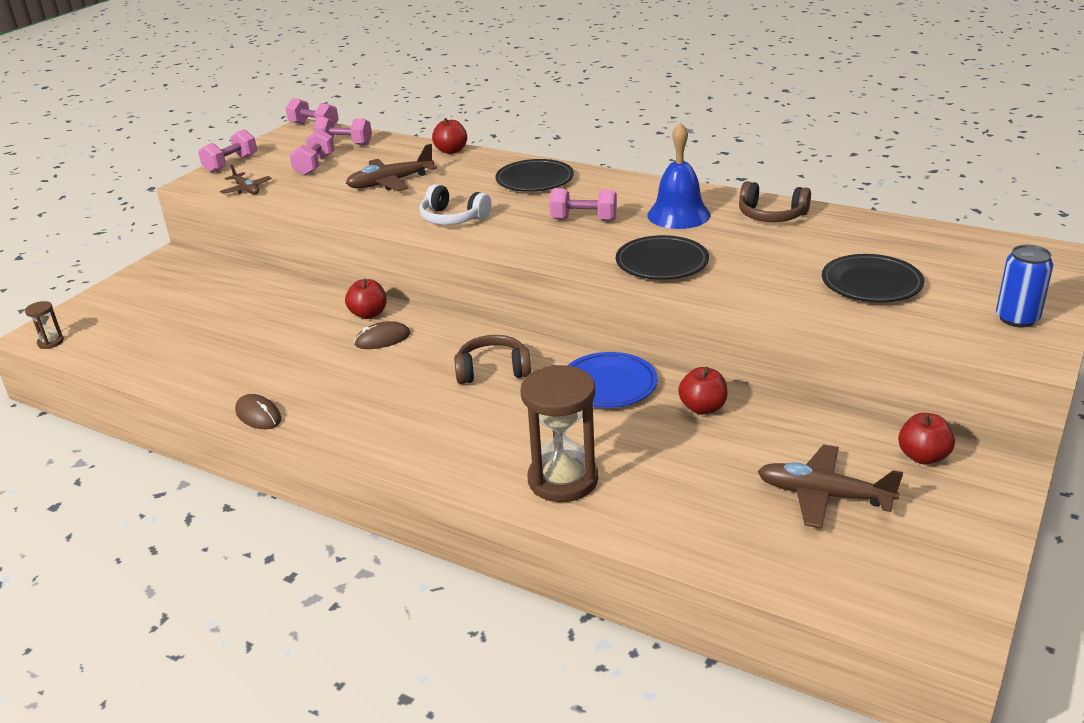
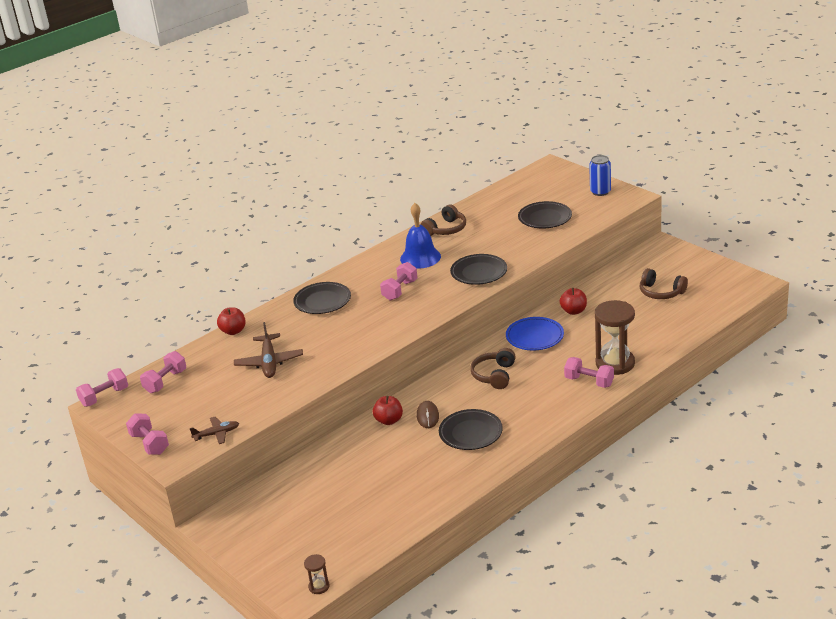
camera: 70 degrees left, 0 degrees up
(258, 415) = (491, 472): brown mouse -> none
(315, 165) = (198, 398): pink dumbbell -> pink dumbbell (589, 381)
(348, 380) = (470, 433): none -> black plate
(453, 218) = (356, 339): white headphones -> none
(823, 495) = (661, 292): brown plane -> brown headphones
(923, 456) = (645, 261): red apple -> none

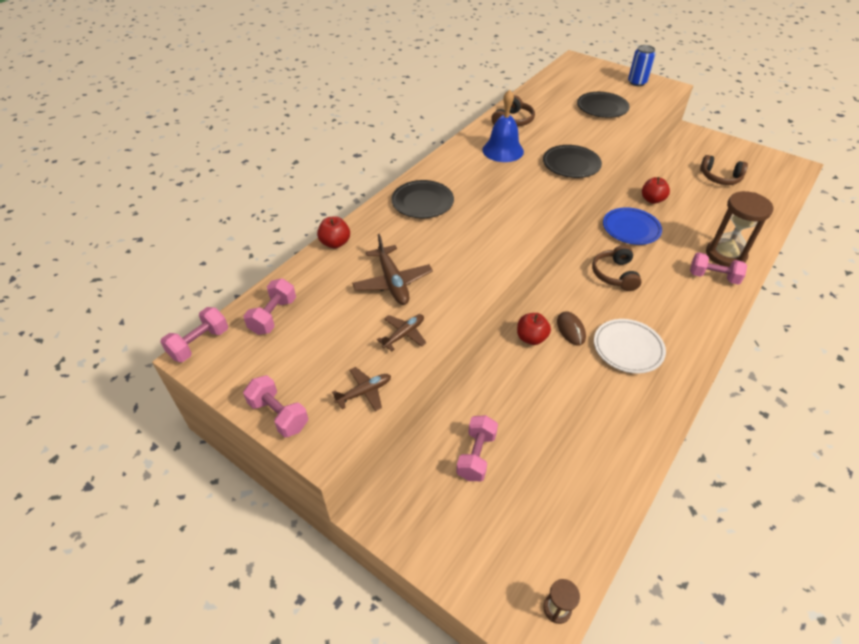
camera: 15 degrees left, 15 degrees up
(262, 399) = (404, 334): none -> brown plane
(400, 290) = (500, 187): pink dumbbell -> pink dumbbell (476, 455)
(470, 433) = (628, 348): black plate -> white plate

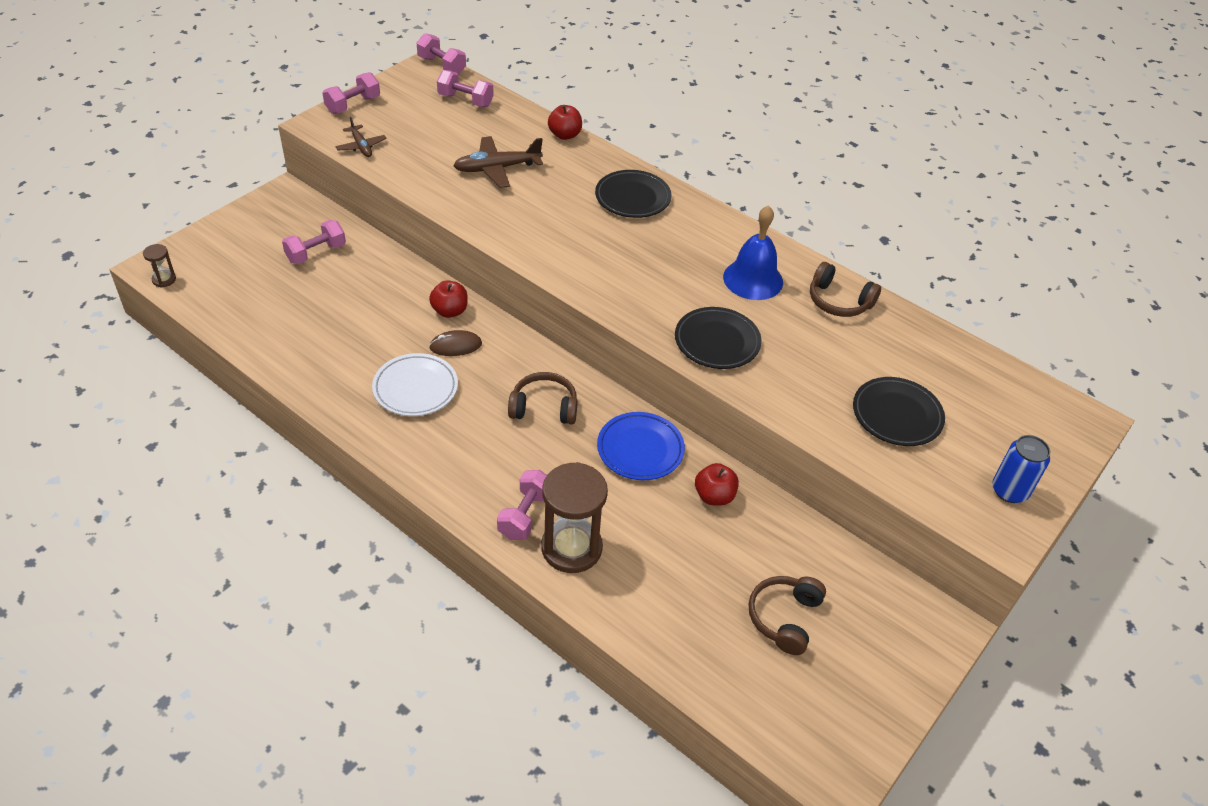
camera: 90 degrees right, 0 degrees up
(404, 334) = (422, 171): brown plane -> none
(476, 455) = (316, 253): pink dumbbell -> pink dumbbell turned 60 degrees counterclockwise

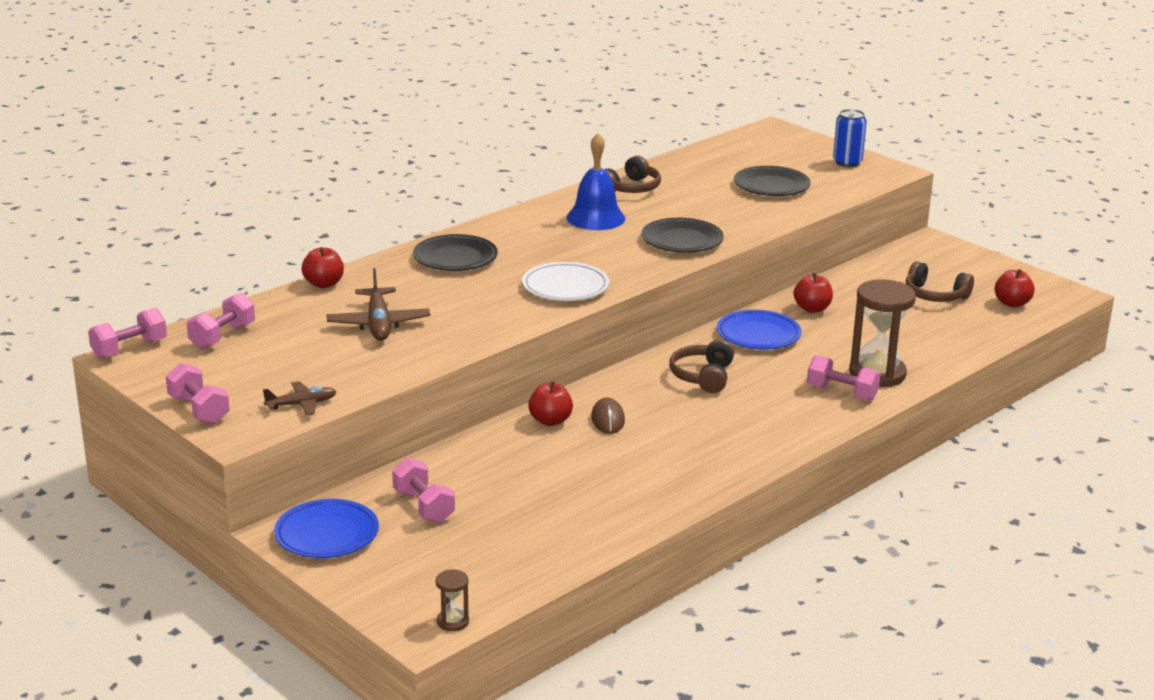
camera: 80 degrees left, 20 degrees down
(280, 212) = (327, 535): none -> blue plate
(415, 388) = (673, 443): white plate -> white plate (565, 287)
(787, 703) = (1012, 303): none -> red apple

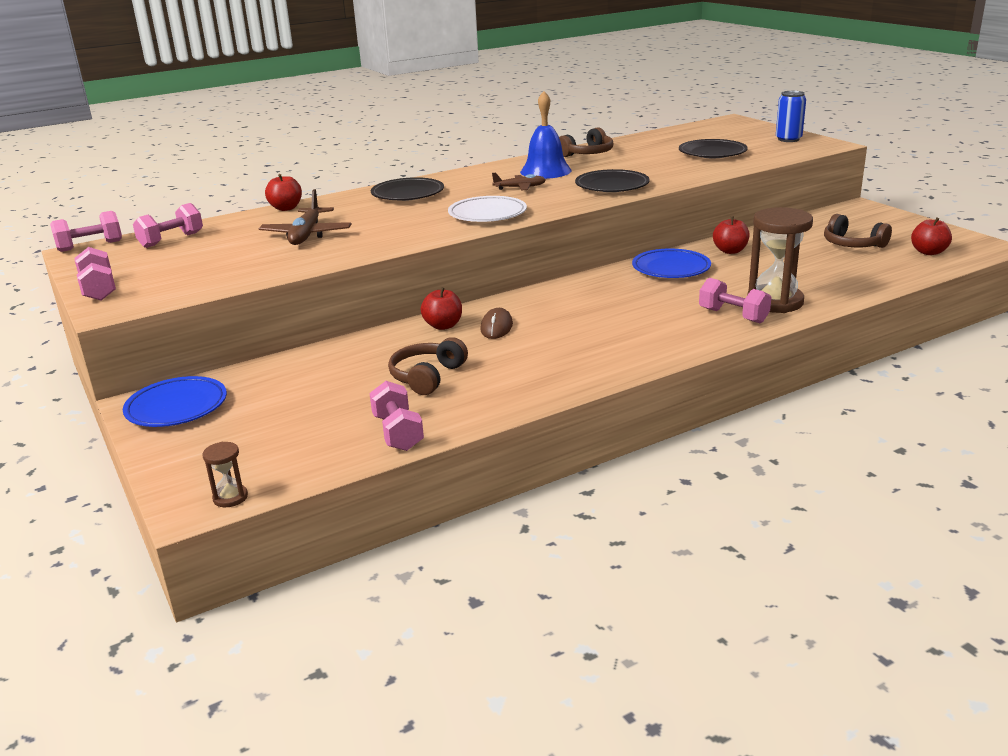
camera: 15 degrees right, 0 degrees up
(302, 404) = (188, 289): brown plane -> brown plane (520, 188)
(423, 506) = (281, 389): pink dumbbell -> pink dumbbell (398, 433)
(703, 376) = (603, 297): brown headphones -> brown headphones (427, 377)

